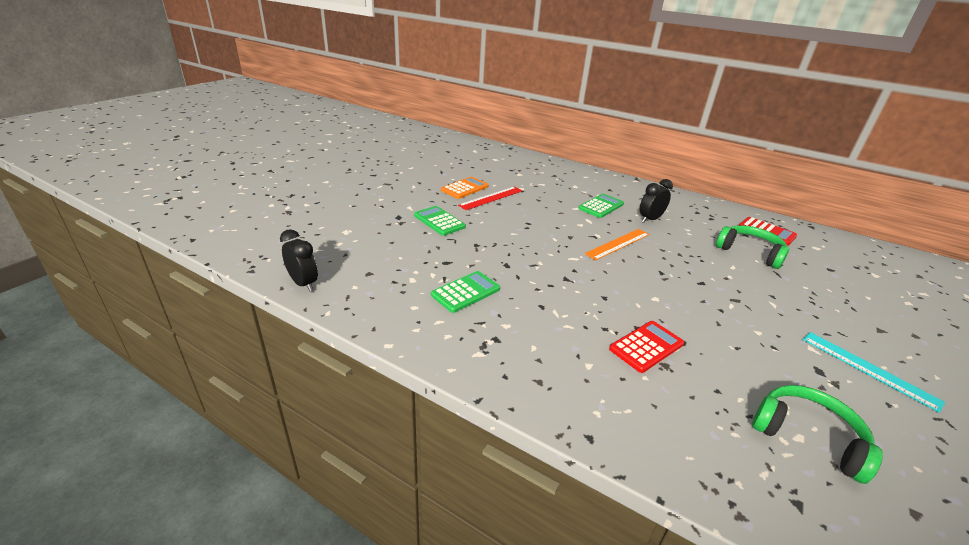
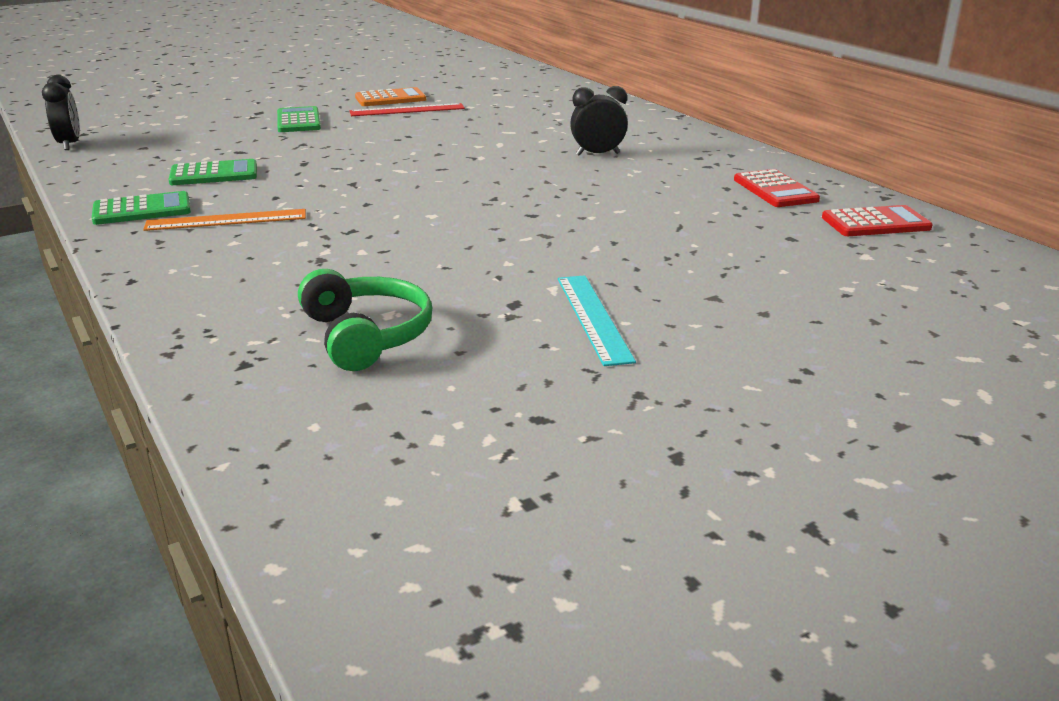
camera: 30 degrees right, 5 degrees down
(601, 206) = (549, 134): green calculator -> green calculator (142, 210)
(618, 244) = (491, 167): orange ruler -> orange ruler (226, 220)
(646, 346) = (329, 244): red calculator -> red calculator (875, 223)
(750, 252) = (686, 203): green headphones -> none

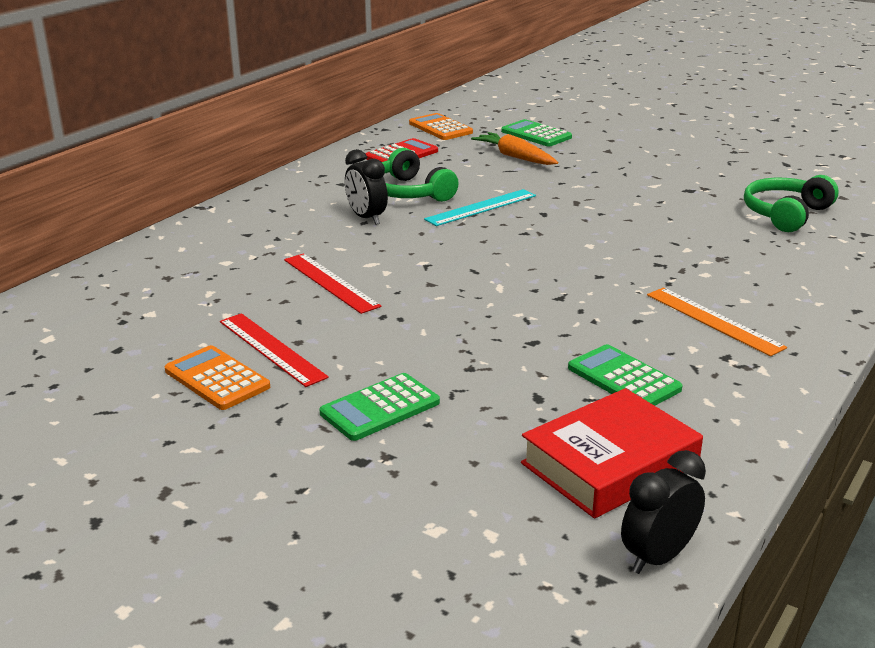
camera: 115 degrees left, 0 degrees up
(142, 210) = (754, 372): green calculator -> green calculator (536, 134)
(148, 152) = (609, 464): none -> red book
(482, 130) = (330, 282): none -> red ruler
(593, 318) = (675, 170): turquoise ruler -> turquoise ruler (481, 207)
(649, 176) = (409, 192): none -> green headphones
(726, 238) = (515, 157): none -> orange carrot
(875, 223) = (440, 128): red calculator -> orange calculator

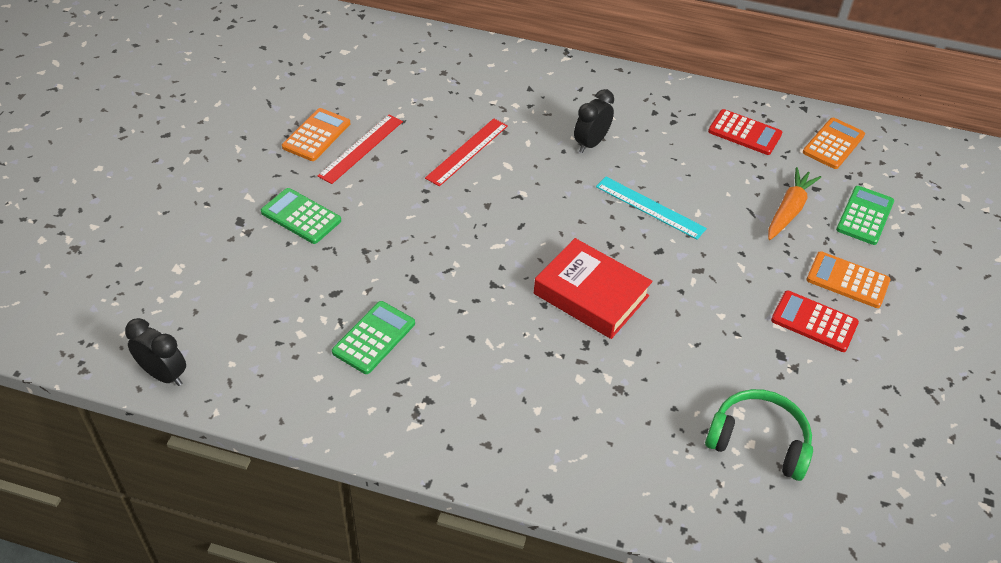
camera: 70 degrees right, 20 degrees up
(409, 192) = (658, 156): green headphones -> none
(609, 153) = (847, 280): none -> orange calculator
(609, 464) = (259, 341): red book -> red book (591, 295)
(654, 172) = (814, 322): none -> red calculator
(713, 321) = (488, 388): orange ruler -> none

